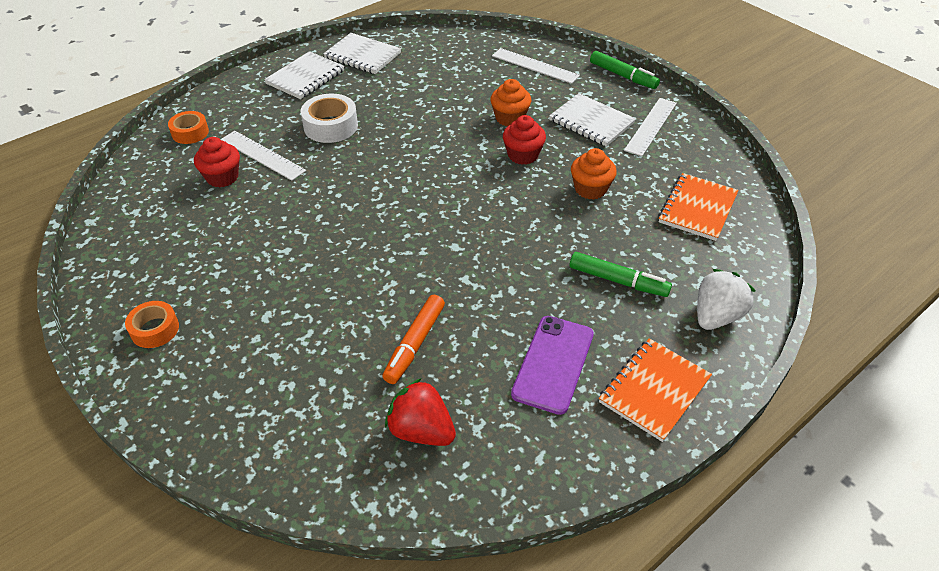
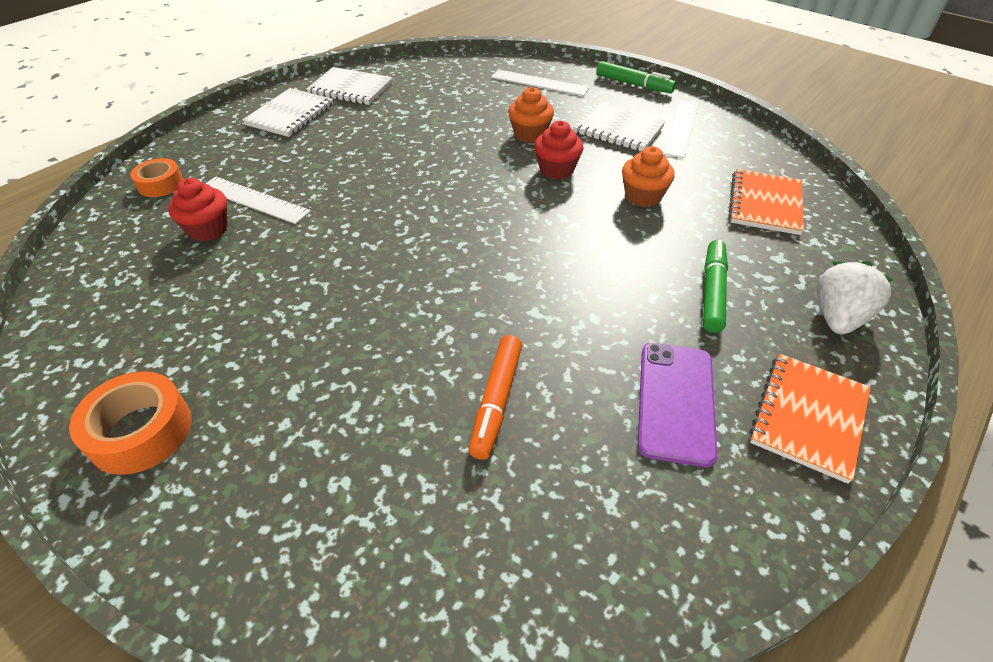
camera: 10 degrees left, 0 degrees up
(155, 329) = (141, 431): orange tape -> orange tape, size x1.51
(331, 126) = (330, 161): white tape -> none
(421, 430) = (538, 519): red strawberry -> none
(618, 281) = (712, 291): green marker -> green marker turned 90 degrees counterclockwise

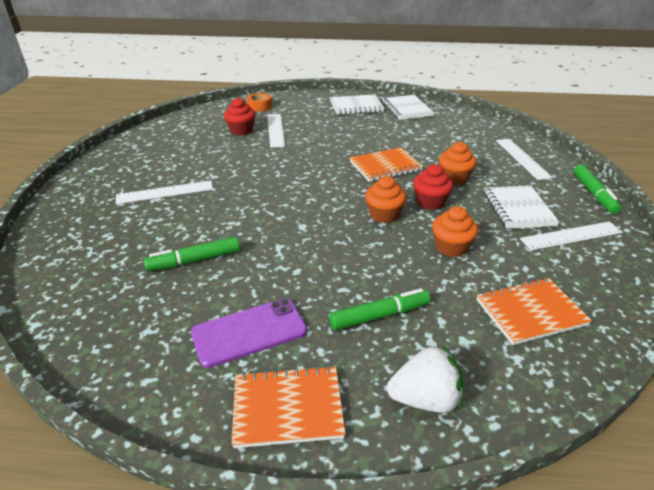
camera: 55 degrees right, 10 degrees down
(141, 431) = (106, 176): orange tape -> none
(286, 373) = (165, 192): none -> white ruler
(456, 162) = (385, 166): none -> orange notebook
(496, 401) = (194, 260): orange marker -> green marker
(549, 208) = (384, 215): none -> orange cupcake

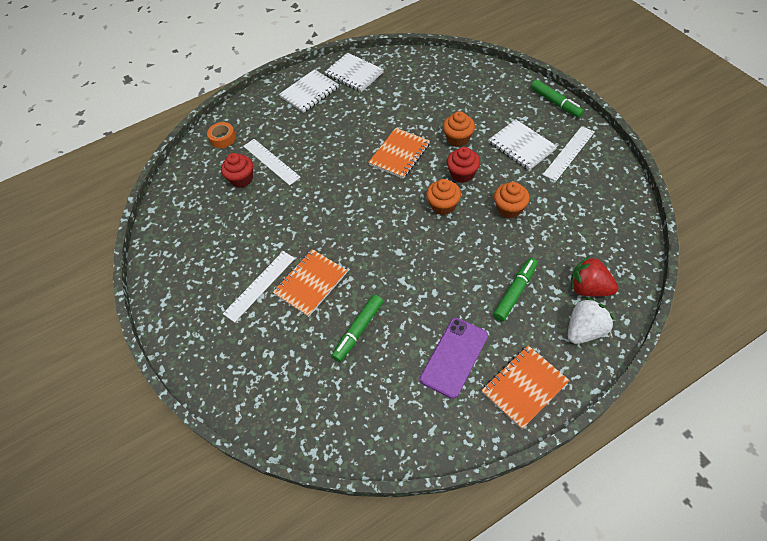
camera: 30 degrees left, 20 degrees up
(474, 361) = (588, 288): none -> red strawberry
(522, 158) = (486, 89): white ruler -> none
(530, 312) = (590, 233): orange notebook -> orange notebook (310, 283)

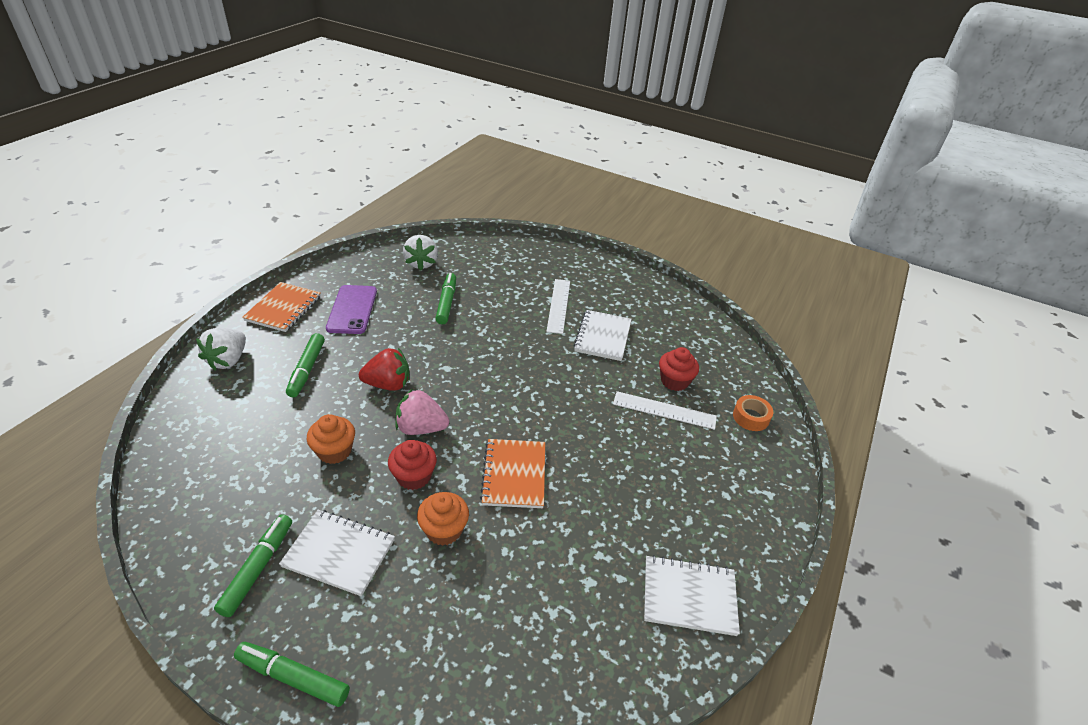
camera: 140 degrees right, 15 degrees down
(309, 92) = (721, 528): white notebook -> white notebook (602, 337)
(310, 283) = (514, 319): orange notebook -> none
(352, 409) = (421, 263): none -> white strawberry
(443, 205) = (421, 428): orange cupcake -> pink strawberry
(569, 153) = (258, 568): white ruler -> green marker
(588, 288) = (224, 396): red strawberry -> red strawberry (388, 384)

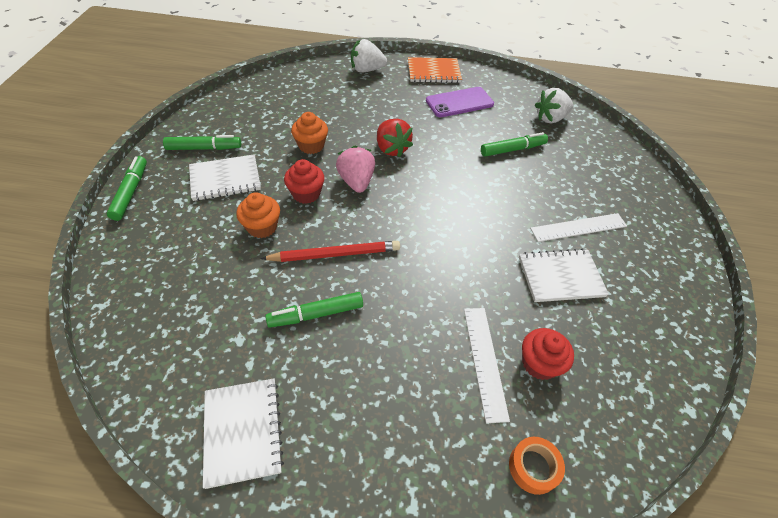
camera: 70 degrees right, 10 degrees up
(307, 369) = (380, 105): green marker -> green marker (316, 314)
(339, 553) = (225, 179): white notebook -> white notebook turned 75 degrees clockwise
(514, 475) = (334, 254): orange notebook -> red pencil

